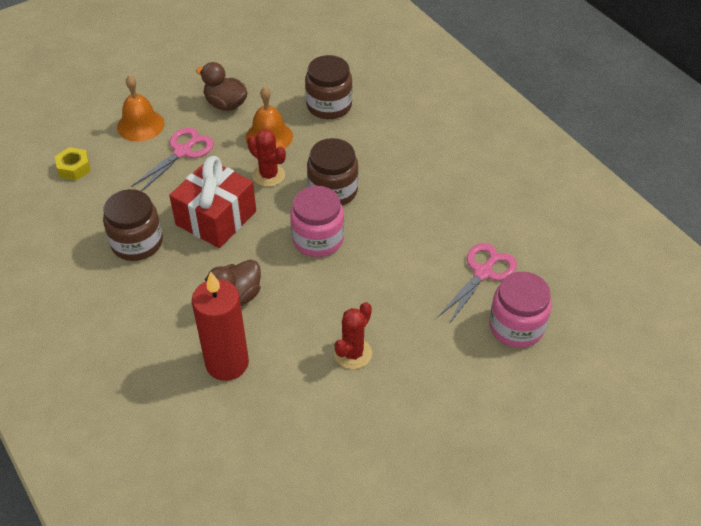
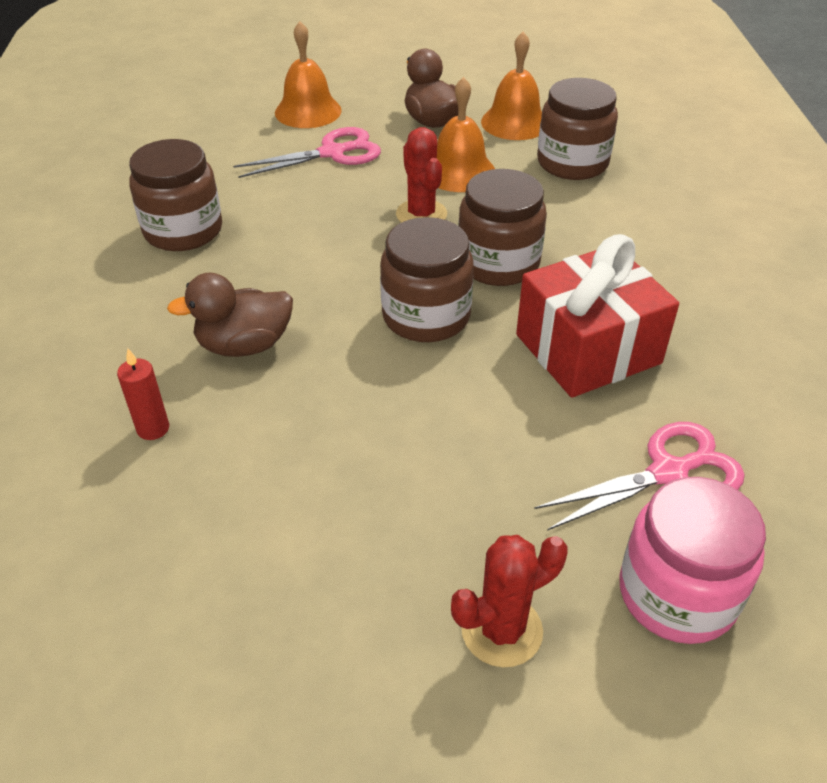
camera: 30 degrees right, 5 degrees down
(74, 168) = (190, 129): yellow nut -> none
(216, 218) = (307, 239): red gift -> red gift (588, 349)
(227, 363) = (153, 428): red candle -> red candle, size x0.43
(276, 87) = (514, 122): none -> orange bell
(318, 239) = (426, 316): pink jar -> brown jar
(353, 353) = (348, 502): red cactus -> red cactus (501, 630)

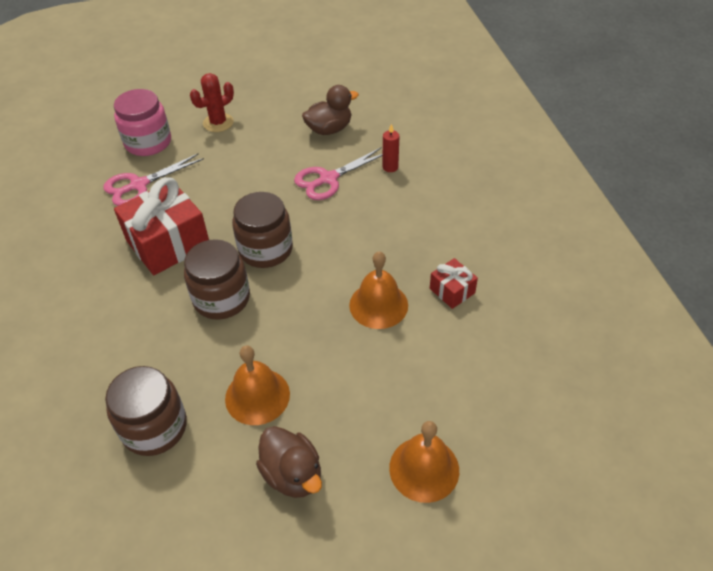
camera: 170 degrees right, 5 degrees up
(183, 230) = (452, 291): brown jar -> red gift
(244, 345) = (366, 214): brown duck -> brown duck (329, 129)
(332, 153) = (375, 402): pink scissors -> pink scissors (328, 179)
(421, 214) = (282, 337): red cactus -> none
(514, 122) = (206, 488): orange bell -> orange bell (378, 305)

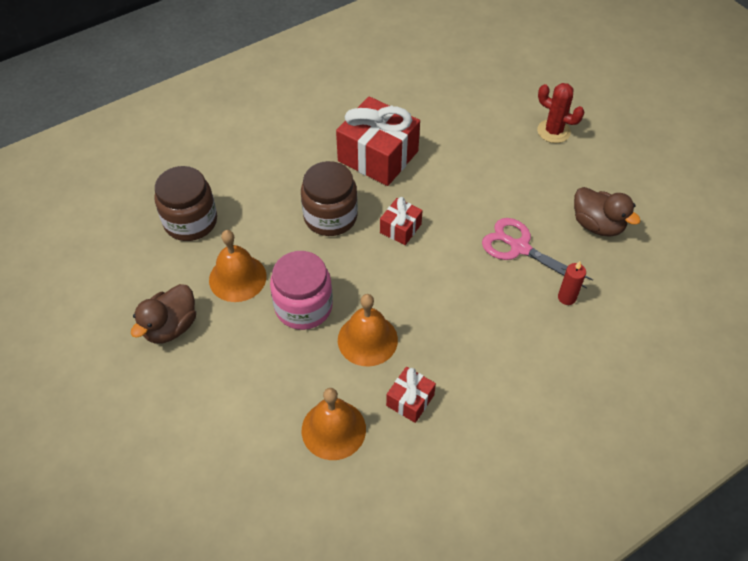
camera: 70 degrees right, 5 degrees up
(139, 185) = (438, 108): pink scissors -> none
(148, 142) = (496, 92): pink jar -> pink jar (303, 307)
(266, 249) = (400, 228): brown jar -> red gift
(424, 469) = (198, 424): orange bell -> orange bell (333, 429)

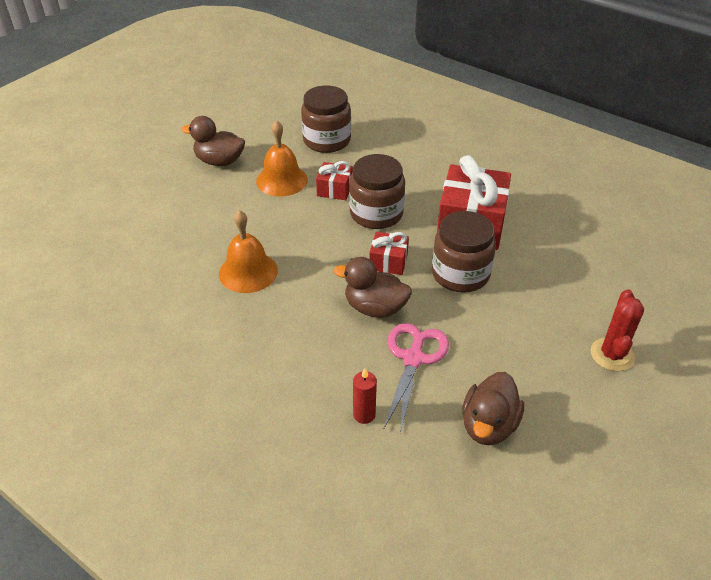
camera: 70 degrees right, 10 degrees down
(303, 307) = (268, 224): pink jar -> none
(333, 429) = (148, 274): orange bell -> none
(410, 400) = (191, 316): red gift -> red gift (335, 190)
(436, 185) = (460, 274): none -> brown jar
(453, 255) = (375, 308): none -> brown duck

